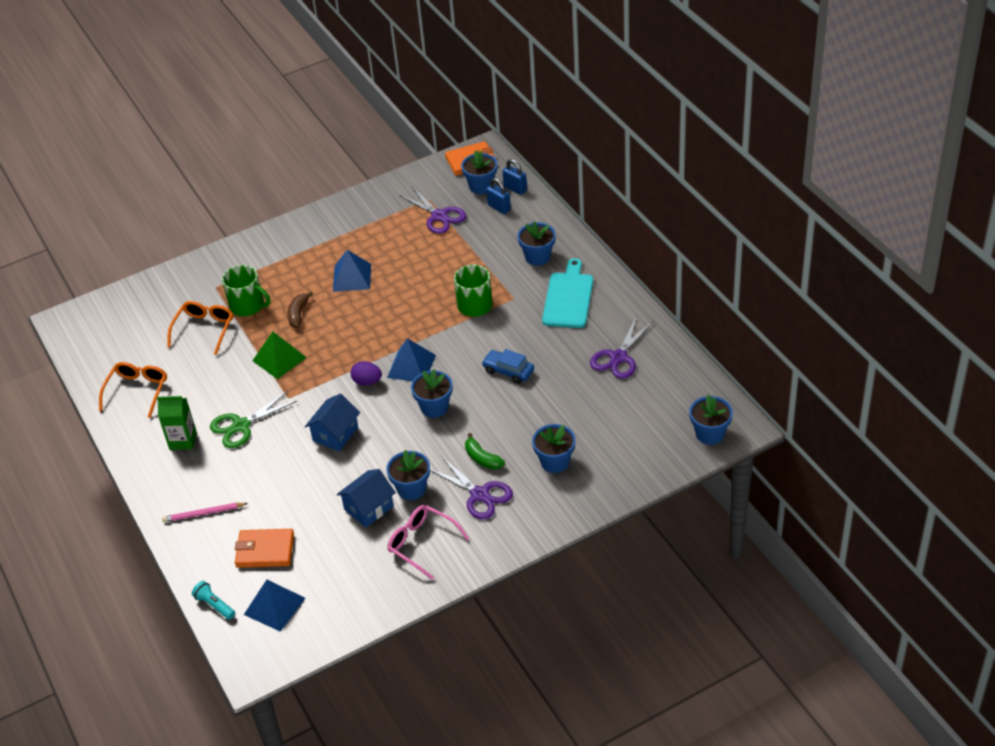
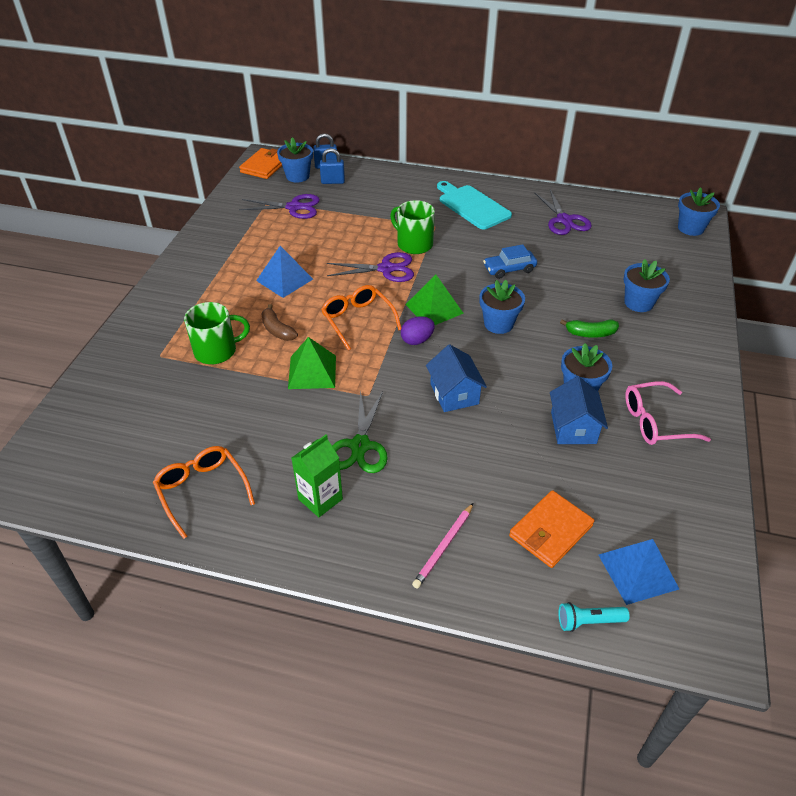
camera: 50 degrees left, 0 degrees up
(204, 329) = (199, 394): orange glasses -> orange glasses (358, 320)
(411, 366) = (434, 309): blue pyramid -> green pyramid
(480, 495) = (632, 357): purple scissors -> purple scissors (386, 269)
(537, 257) = (410, 195): blue flower pot -> none

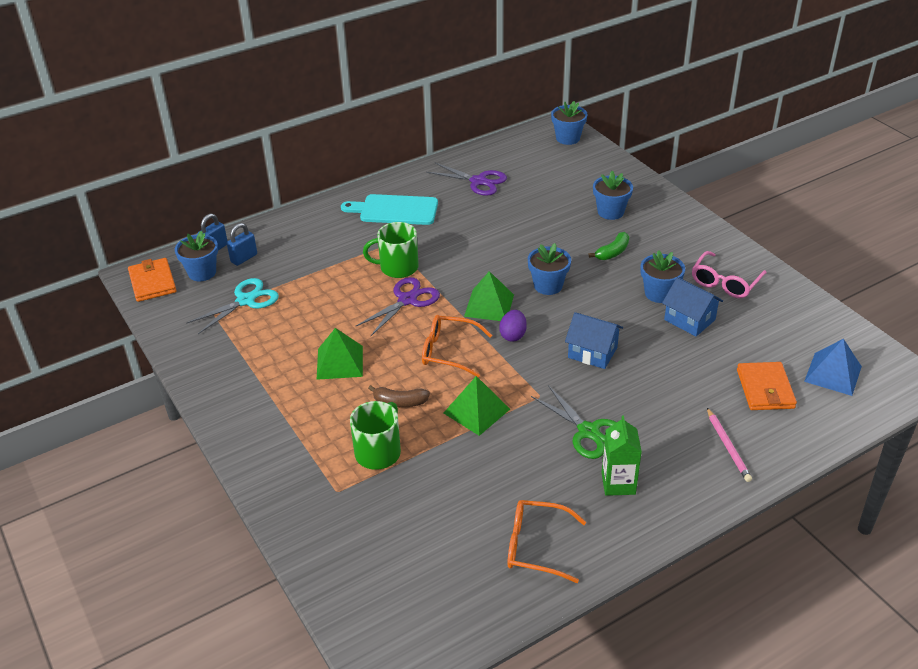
camera: 45 degrees left, 5 degrees down
(284, 280) = (340, 362): blue pyramid -> green pyramid
(294, 207) = (246, 300): purple scissors -> turquoise scissors
(509, 269) = (496, 242): blue car -> none
(589, 621) = (849, 419): turquoise flashlight -> none

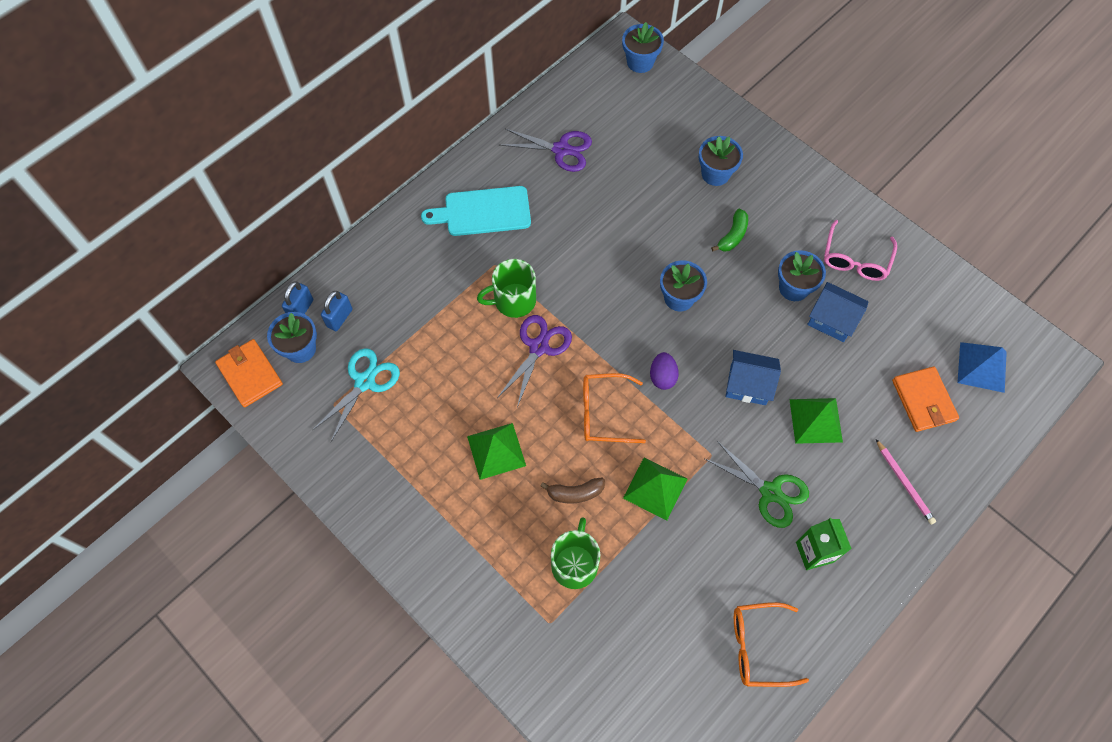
camera: 15 degrees left, 25 degrees up
(489, 305) = (626, 338): green pyramid -> green pyramid (816, 420)

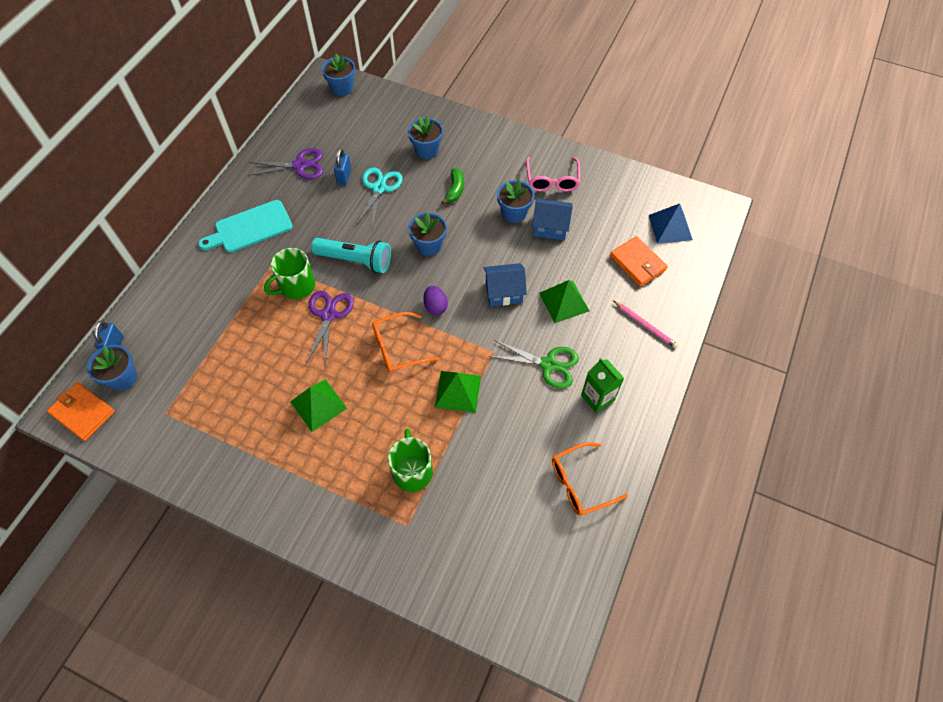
camera: 20 degrees left, 5 degrees down
(340, 318) = (151, 343): blue padlock -> blue padlock (344, 176)
(365, 381) = (188, 386): turquoise scissors -> turquoise scissors (379, 188)
(575, 493) = (395, 416): brown banana -> none
(589, 290) = (355, 261): none -> turquoise flashlight

